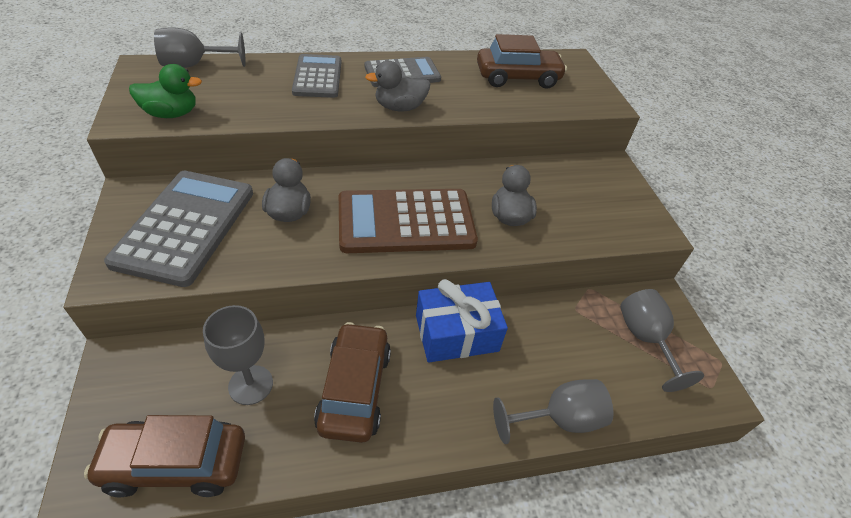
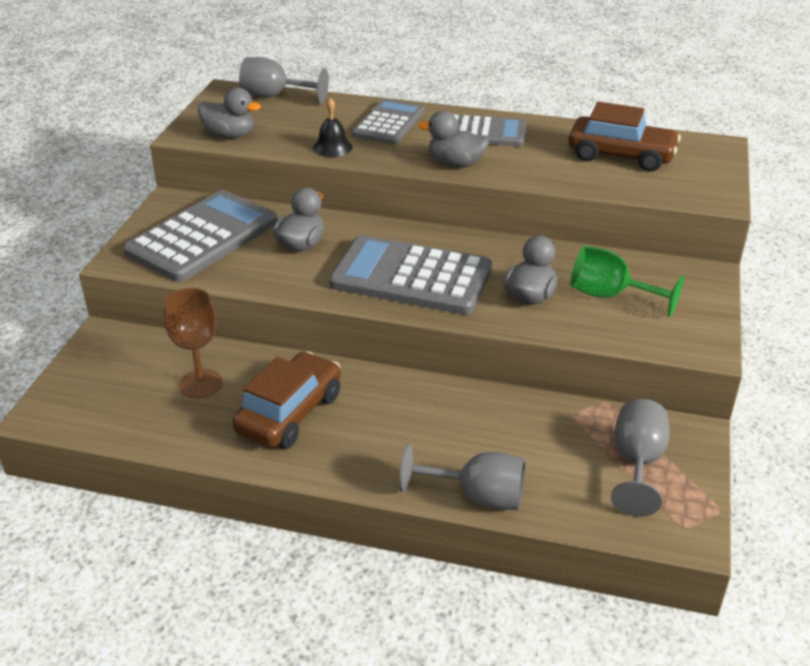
camera: 30 degrees right, 10 degrees down
(171, 114) = (230, 135): green duck -> grey duck
(176, 464) = (112, 419): brown car -> none
(250, 385) = (201, 384): grey goblet -> brown goblet
(281, 109) = (332, 147): none -> black bell
(406, 222) = (411, 277): brown calculator -> grey calculator
(456, 333) = (420, 398): blue gift -> none
(564, 200) = (610, 296): none -> green goblet

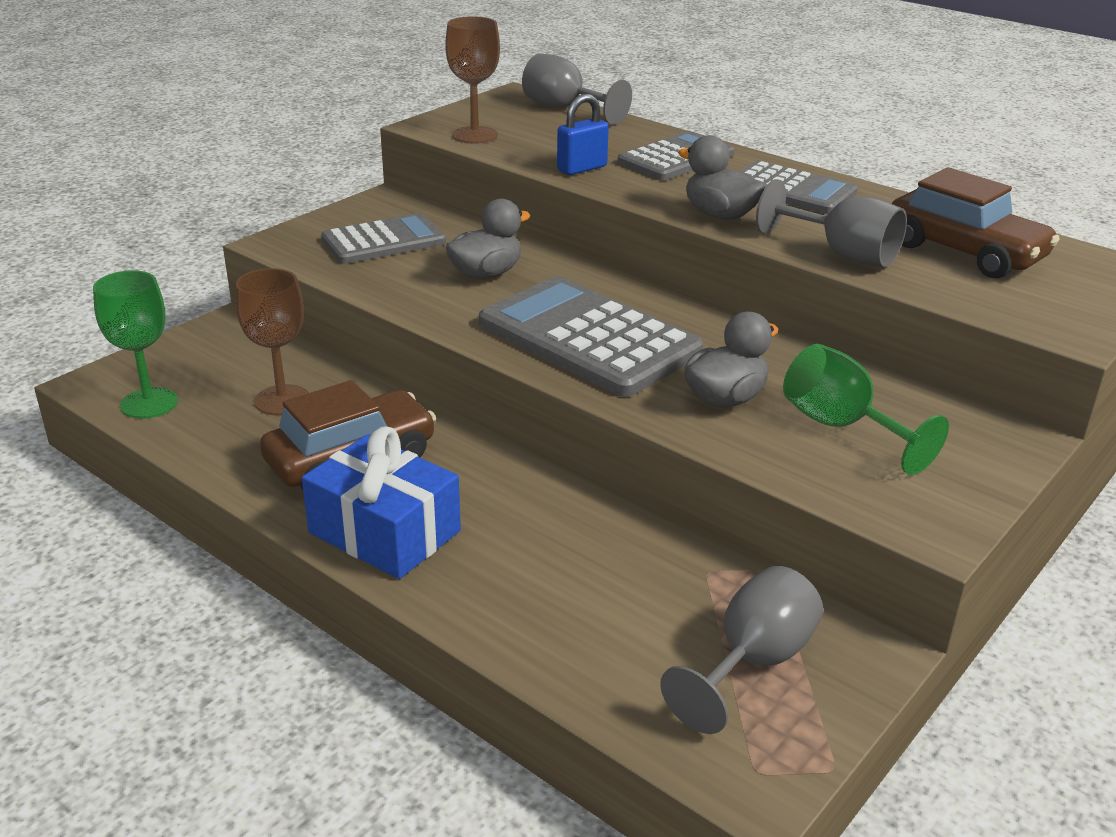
camera: 25 degrees right, 5 degrees down
(100, 418) = (149, 403): none -> green goblet
(203, 237) = (383, 241): grey calculator -> grey calculator, size x0.63
(230, 135) = (474, 135): grey duck -> brown goblet
(332, 147) = (582, 168): black bell -> blue padlock
(356, 457) = (384, 532): none -> blue gift
(477, 496) = (495, 627): grey goblet -> grey goblet (842, 254)

